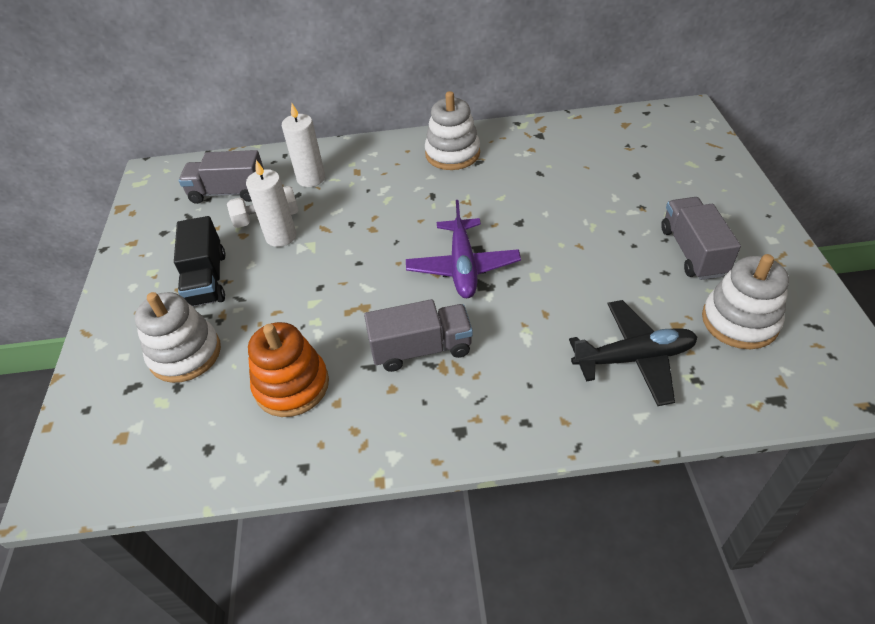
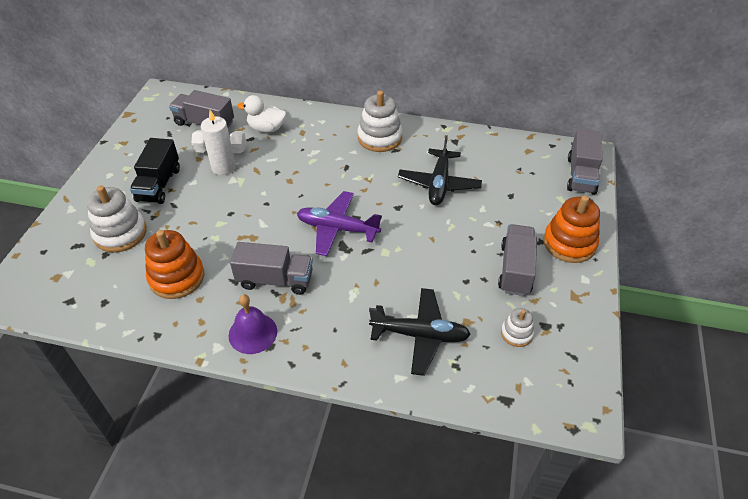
camera: 15 degrees right, 0 degrees up
(311, 178) = (266, 128): white candle -> white duck
(430, 423) = (253, 333): none -> purple bell
(463, 267) = (337, 229): purple plane -> purple plane turned 90 degrees clockwise
(550, 184) = (439, 184): none -> black plane
(696, 134) = (581, 175): none -> grey truck
(731, 207) = (569, 243): none -> orange stacking toy
(739, 321) = (516, 333): white stacking toy -> white stacking toy, size x0.54

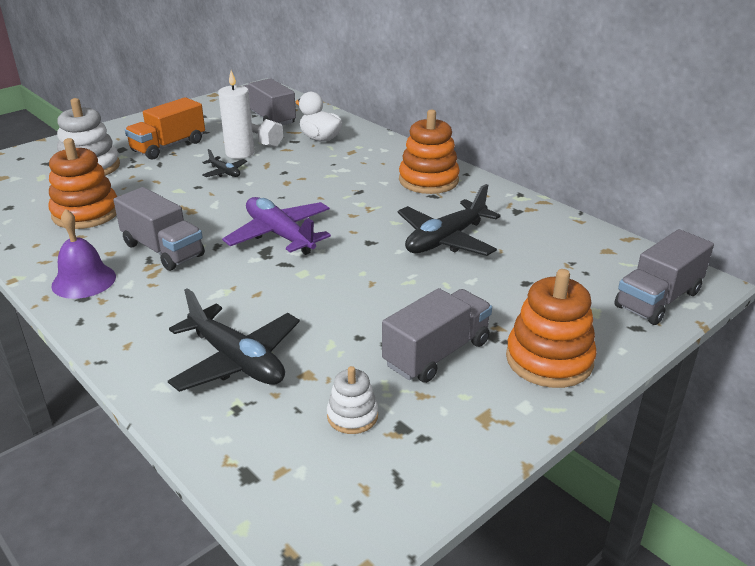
camera: 35 degrees right, 15 degrees down
(159, 184) = (168, 146): black truck -> orange truck
(234, 191) = (225, 172): none -> black plane
(379, 138) = (428, 180): white stacking toy -> orange stacking toy

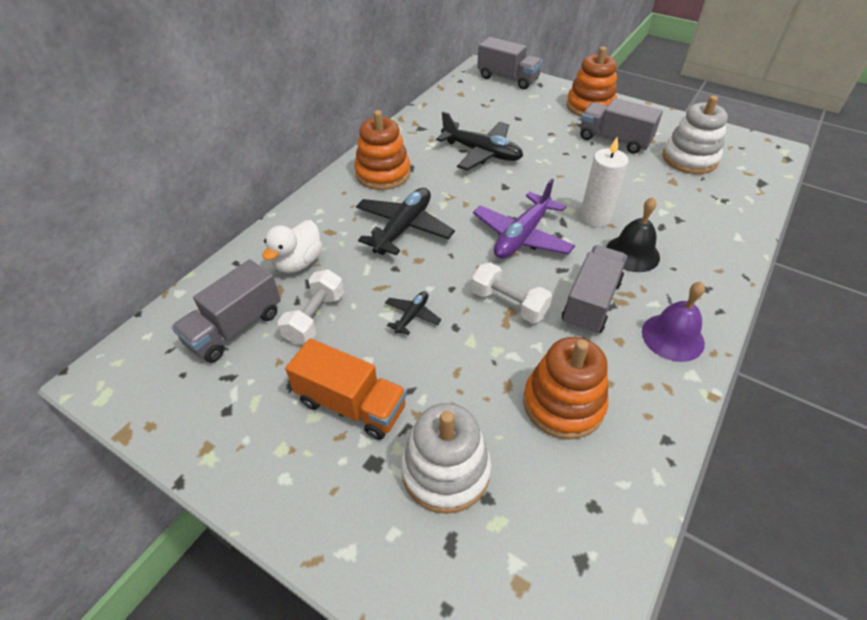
camera: 105 degrees left, 15 degrees up
(200, 211) = (509, 304): none -> white dumbbell
(202, 293) = (632, 253): none -> black bell
(236, 360) = (687, 212): black plane -> black plane (403, 228)
(240, 153) = (355, 320): white candle -> white candle (595, 217)
(352, 416) = (689, 159): white stacking toy -> white stacking toy, size x1.85

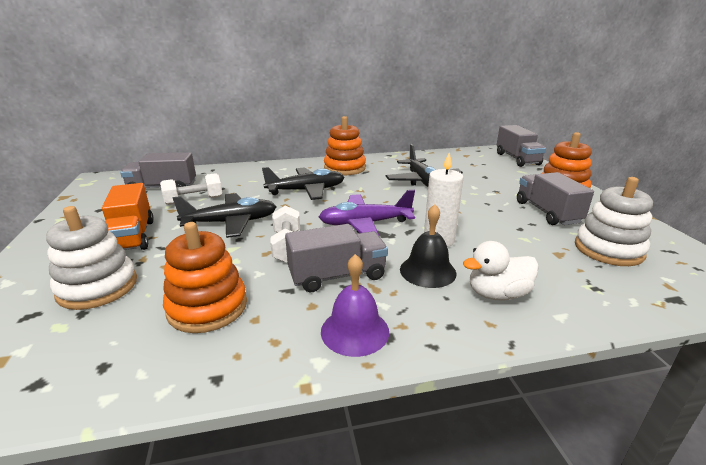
camera: 45 degrees right, 20 degrees down
(298, 262) = (233, 180): white duck -> white duck (497, 294)
(412, 316) = (231, 222): black plane -> black plane, size x2.01

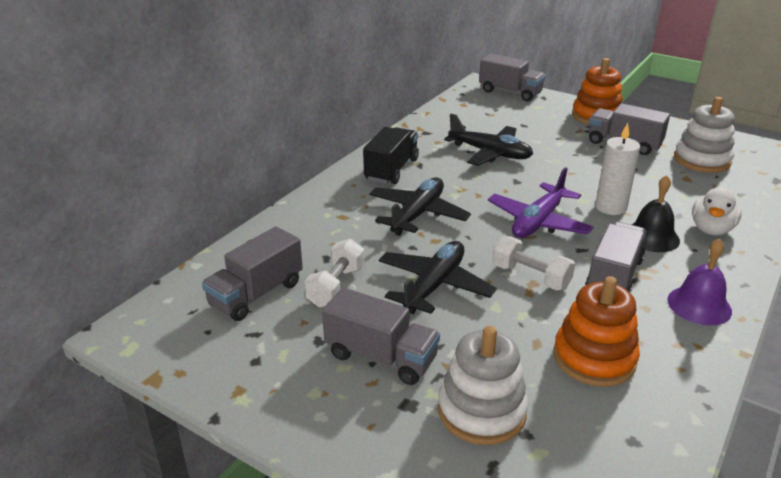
camera: 45 degrees left, 5 degrees up
(132, 236) = (381, 357): orange truck -> grey truck
(344, 168) = (391, 169): orange stacking toy -> black truck

